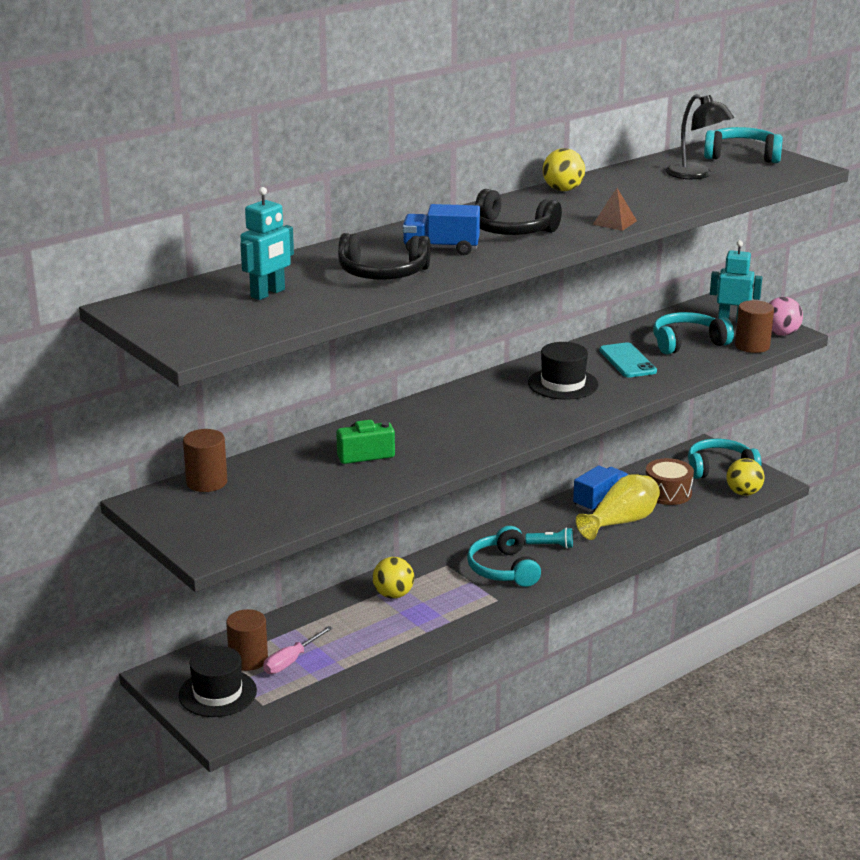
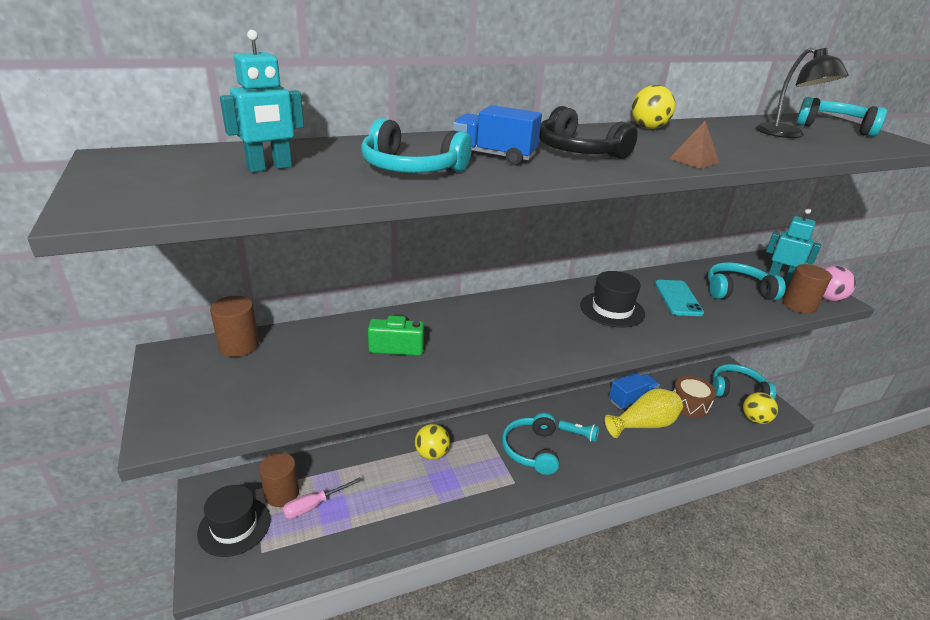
camera: 15 degrees right, 5 degrees up
(382, 273) = (411, 168): black headphones -> turquoise headphones

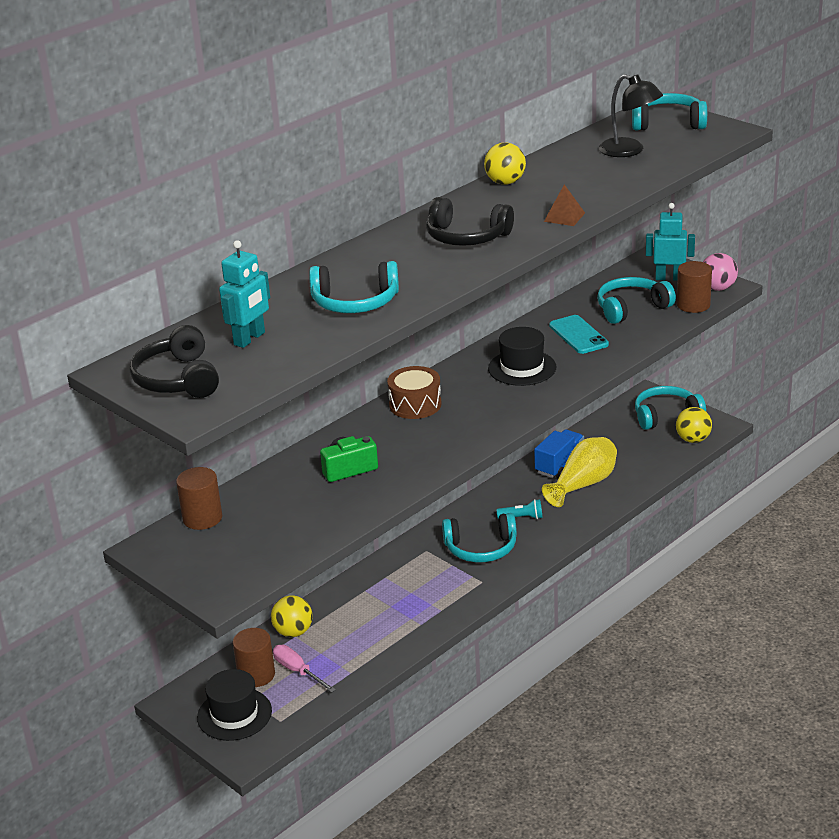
camera: 20 degrees left, 0 degrees up
(147, 178) = (178, 379): none -> black headphones
(314, 505) = (298, 671): pink screwdriver -> pink screwdriver turned 105 degrees clockwise
(431, 454) = (381, 588): yellow ball -> yellow ball (293, 632)
(494, 156) = (404, 266): blue truck -> none
(531, 450) = (481, 548): turquoise headphones -> turquoise headphones turned 75 degrees counterclockwise
(689, 404) = (622, 448): brown drum -> brown drum (415, 404)

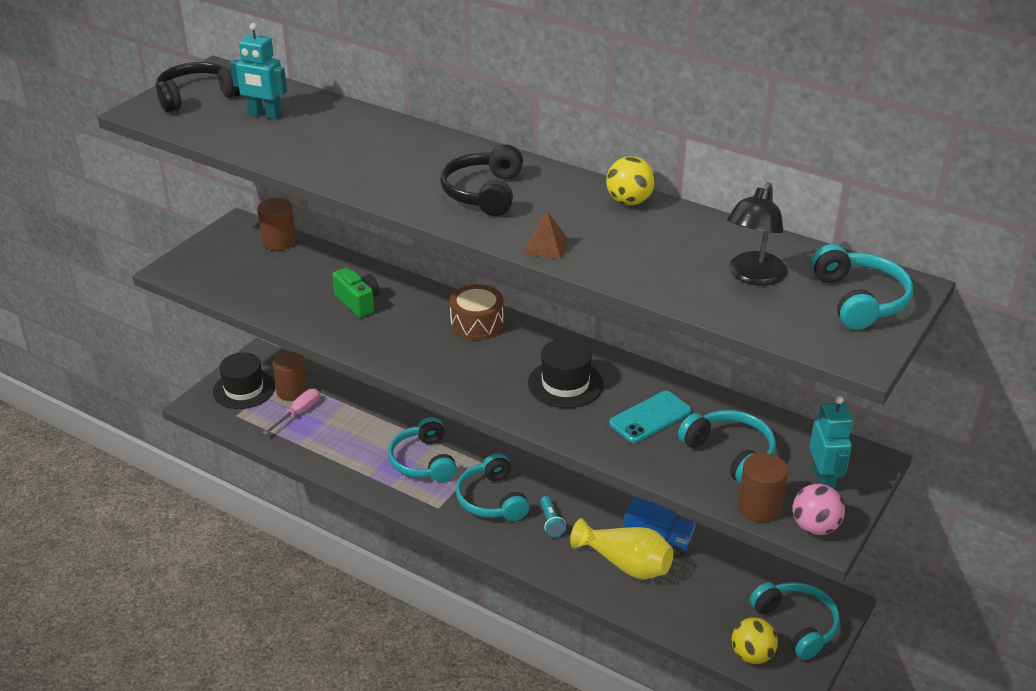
camera: 75 degrees right, 5 degrees up
(293, 632) = (350, 401): yellow ball -> none
(355, 302) = (333, 152): turquoise headphones -> turquoise headphones (423, 461)

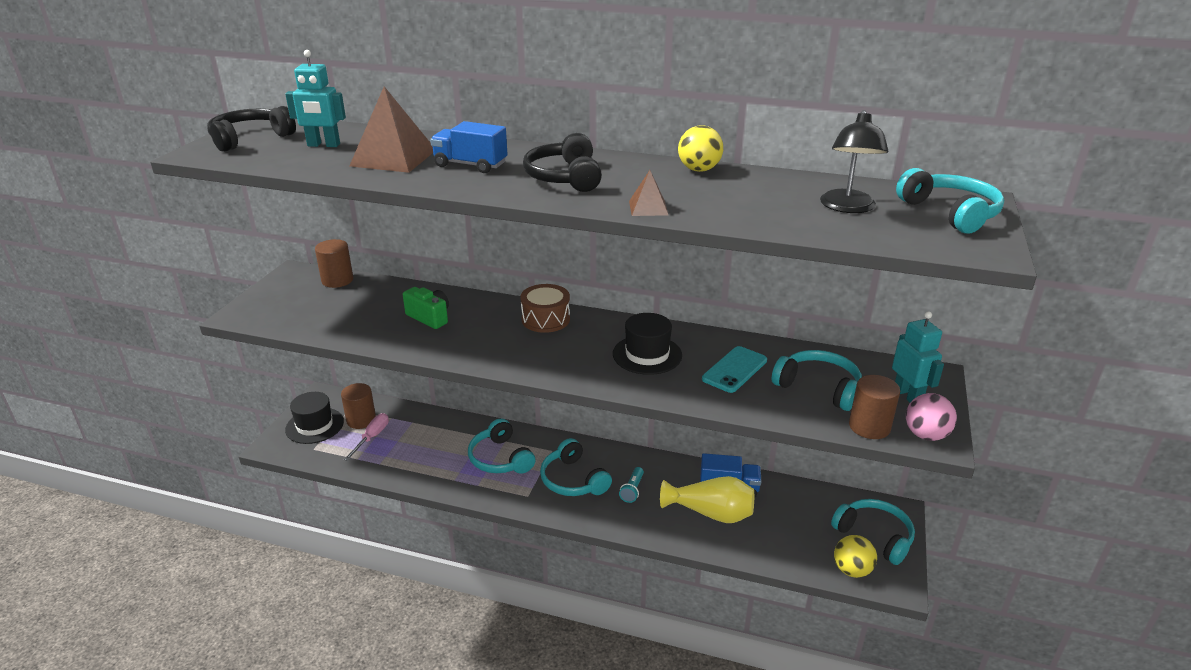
camera: 15 degrees left, 5 degrees down
(326, 142) = (393, 158): none -> brown pyramid
(397, 163) = (470, 165): none -> blue truck
(551, 522) = (632, 490): turquoise flashlight -> turquoise flashlight turned 45 degrees clockwise

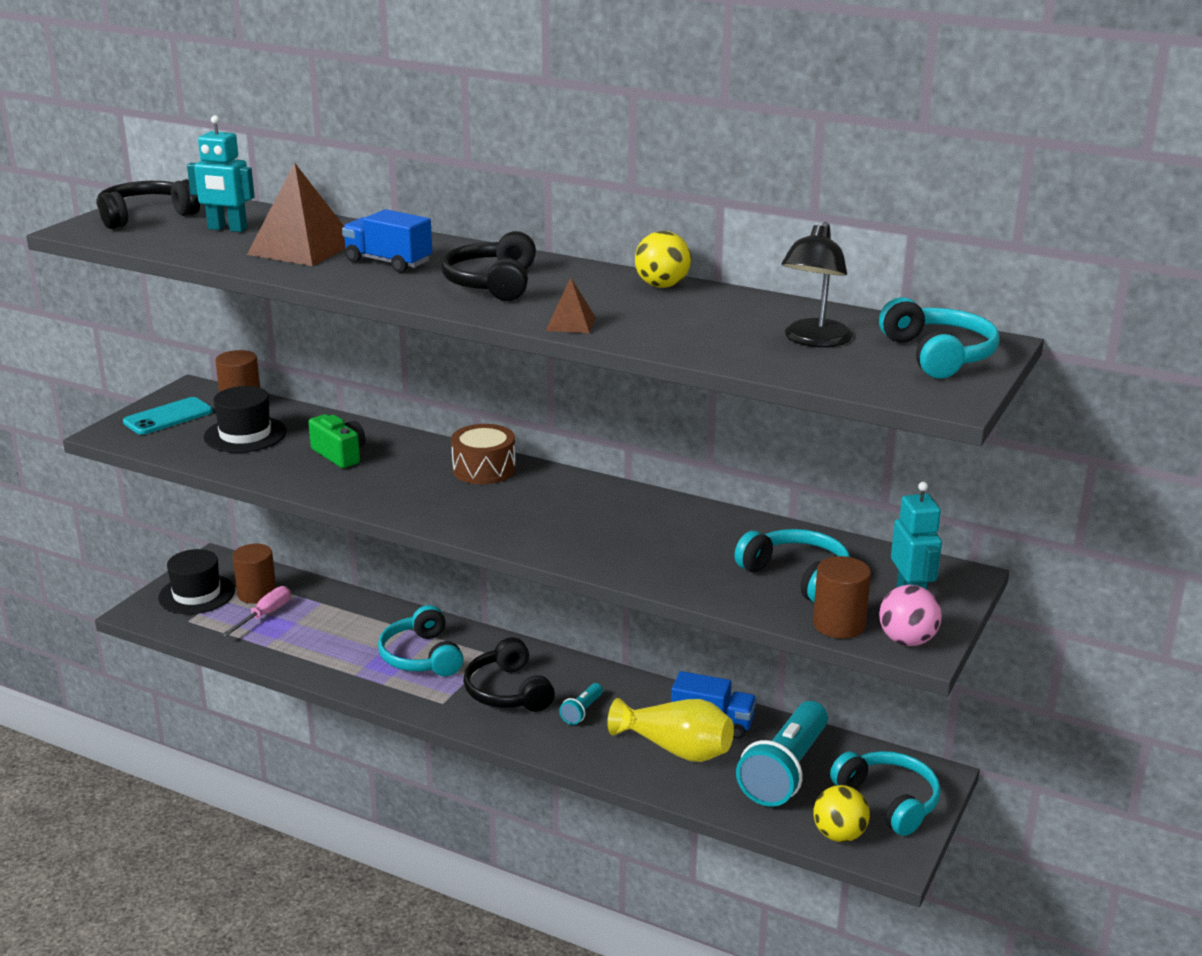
camera: 10 degrees right, 5 degrees down
(573, 480) = (508, 691): turquoise headphones -> black headphones
(647, 354) = (595, 520): black hat -> black hat (245, 434)
(734, 370) = (699, 547): turquoise phone -> turquoise phone (168, 417)
(794, 521) = (785, 771): none -> turquoise flashlight

